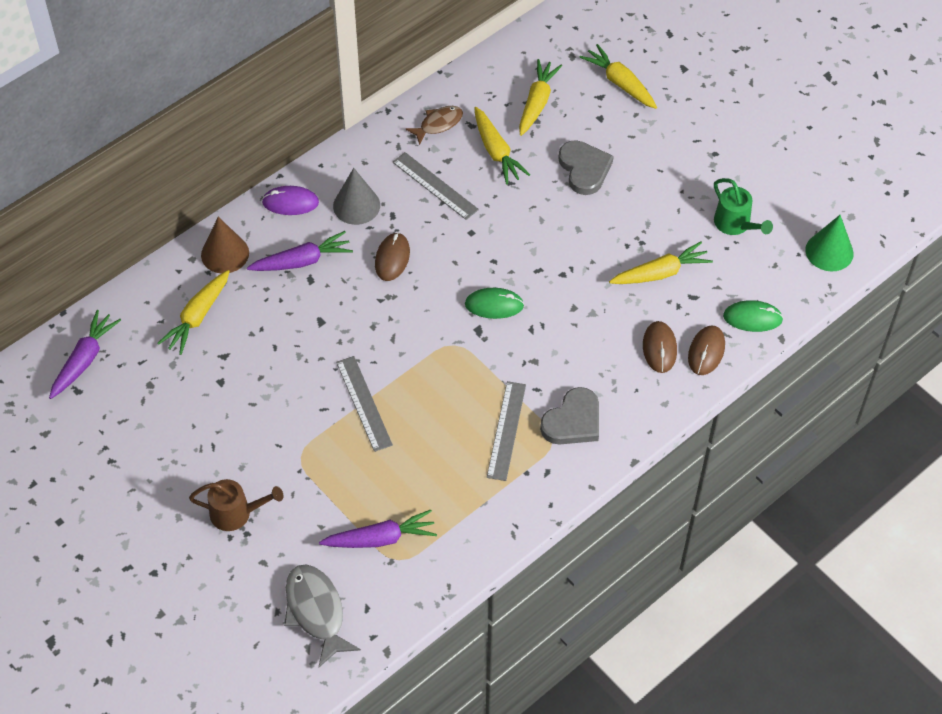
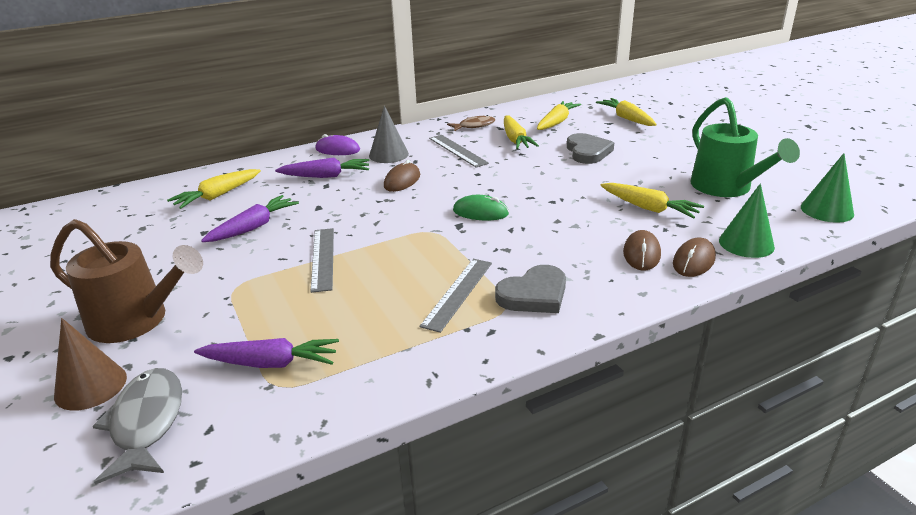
camera: 15 degrees right, 25 degrees down
(84, 359) = (104, 209): purple carrot -> purple carrot (253, 227)
(225, 253) = (267, 168): brown cone -> brown cone (90, 386)
(236, 513) = (137, 321): brown watering can -> brown watering can, size x1.66
(660, 273) = (649, 208): yellow carrot -> yellow carrot turned 45 degrees clockwise
(735, 224) = (726, 188): green watering can -> green watering can, size x1.66
(752, 318) = (746, 243): green mouse -> green cone

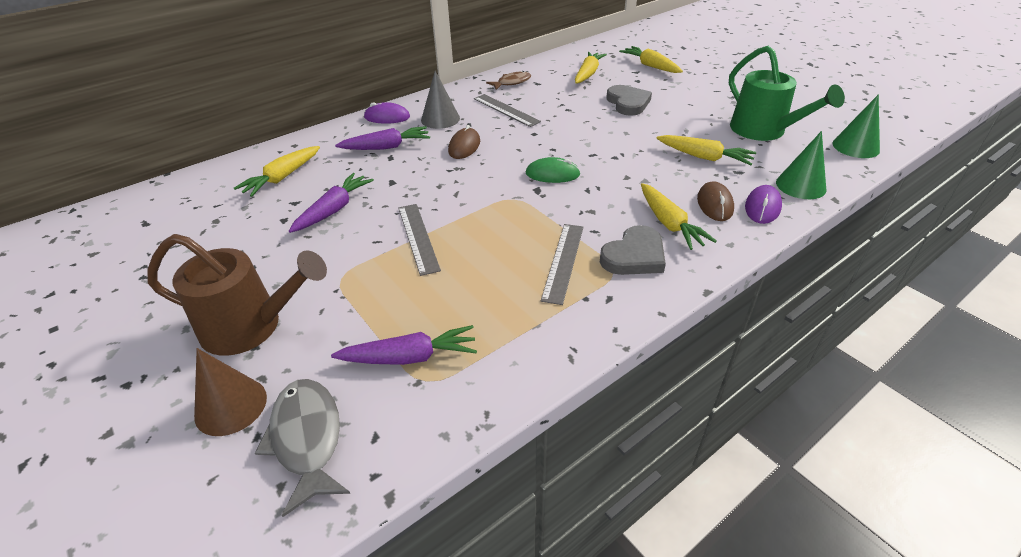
camera: 10 degrees left, 10 degrees up
(515, 139) = (556, 95): yellow carrot -> yellow carrot (669, 223)
(693, 261) = (762, 207): brown mouse -> purple mouse

